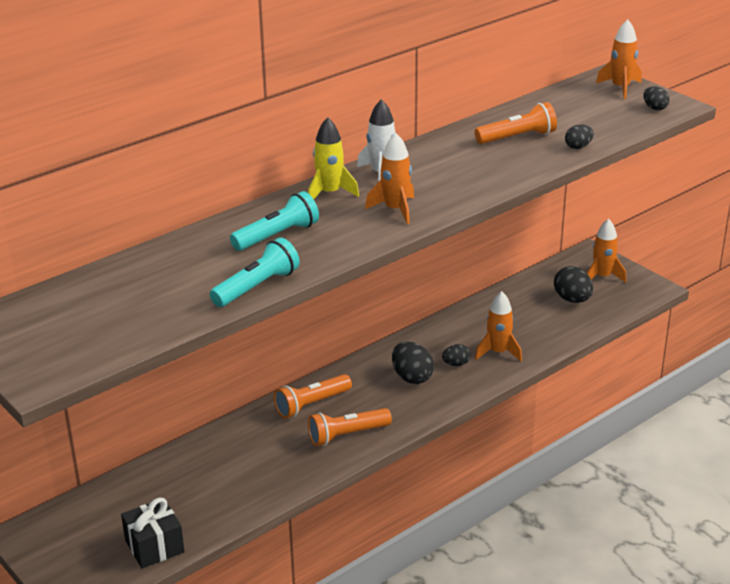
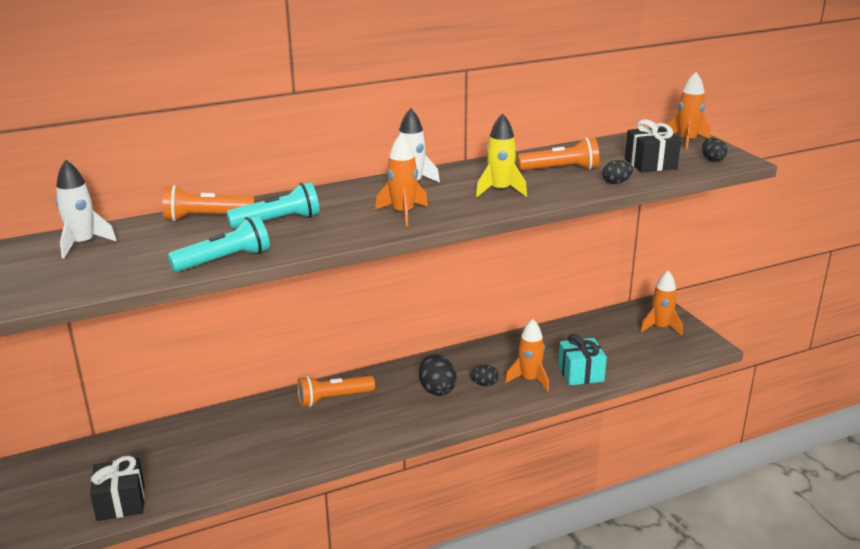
camera: 15 degrees right, 5 degrees down
(96, 290) = (83, 244): none -> white rocket
(329, 193) = (352, 193): yellow rocket -> yellow rocket (500, 190)
(347, 435) = (350, 431): orange flashlight -> orange flashlight (206, 217)
(545, 337) = (580, 373): none -> turquoise gift
(572, 299) = (622, 343): black egg -> none
(599, 120) = (650, 164): none -> black gift

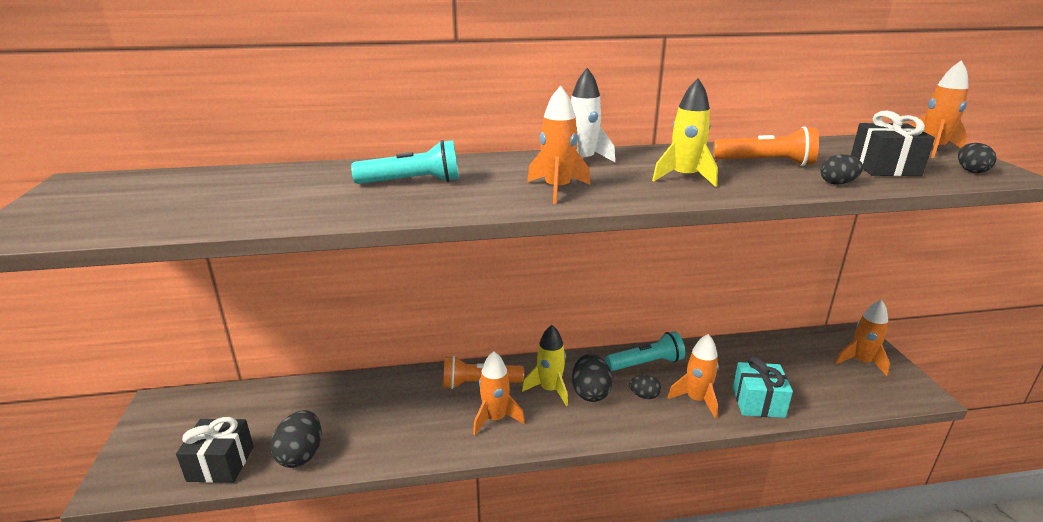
camera: 15 degrees right, 0 degrees up
(83, 244) = (198, 182): white rocket -> none
(193, 482) = (301, 455): none -> black egg
(206, 217) = (341, 171): orange flashlight -> none
(224, 260) = (321, 216): turquoise flashlight -> turquoise flashlight (646, 363)
(359, 424) = (495, 418): none -> orange rocket
(400, 393) = (550, 389): none -> yellow rocket

